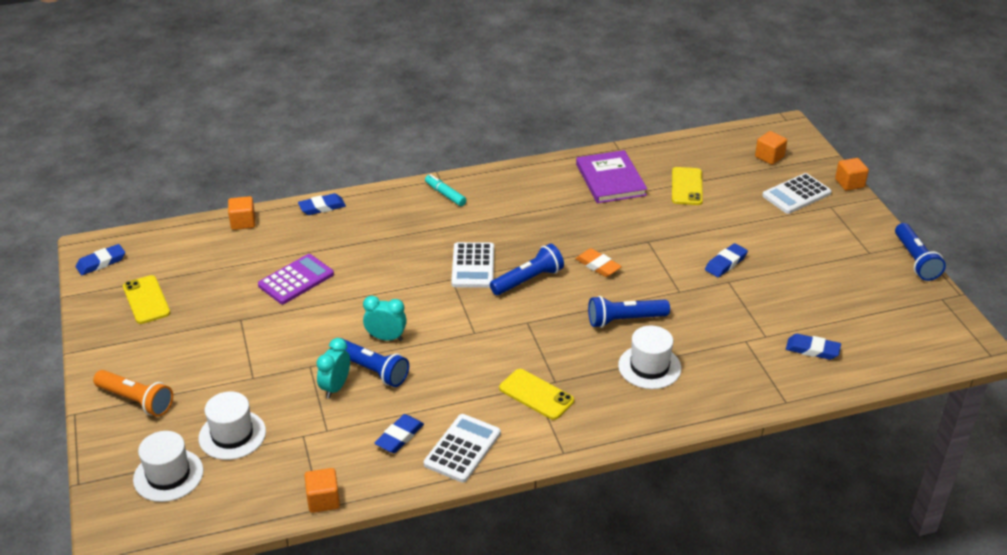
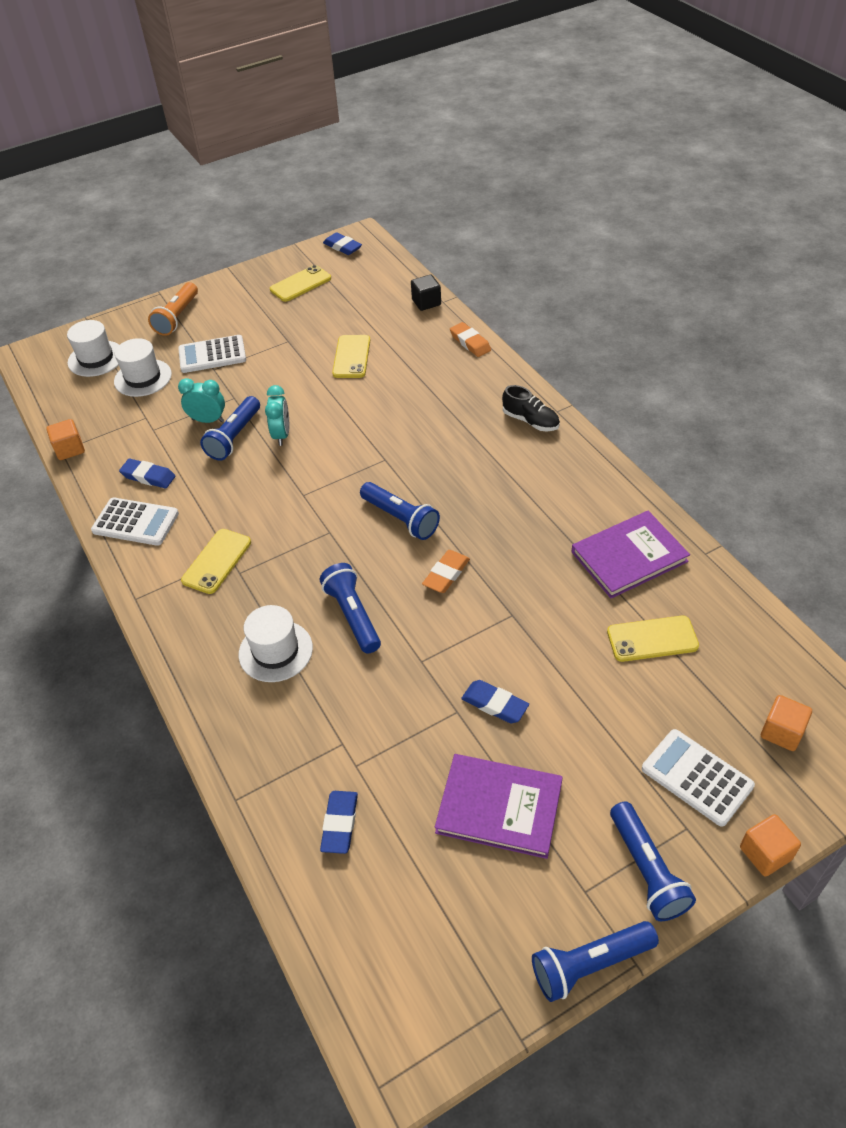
camera: 80 degrees right, 10 degrees up
(243, 222) = (426, 302): orange cube -> black cube
(296, 280) = (351, 357): purple calculator -> yellow phone
(322, 207) = (470, 342): blue eraser -> orange eraser
(445, 194) = (530, 421): turquoise marker -> black shoe
(473, 266) = (411, 470): white calculator -> white calculator (212, 355)
(808, 276) = (499, 807): none -> purple book
(857, 227) = (647, 870): none -> blue flashlight

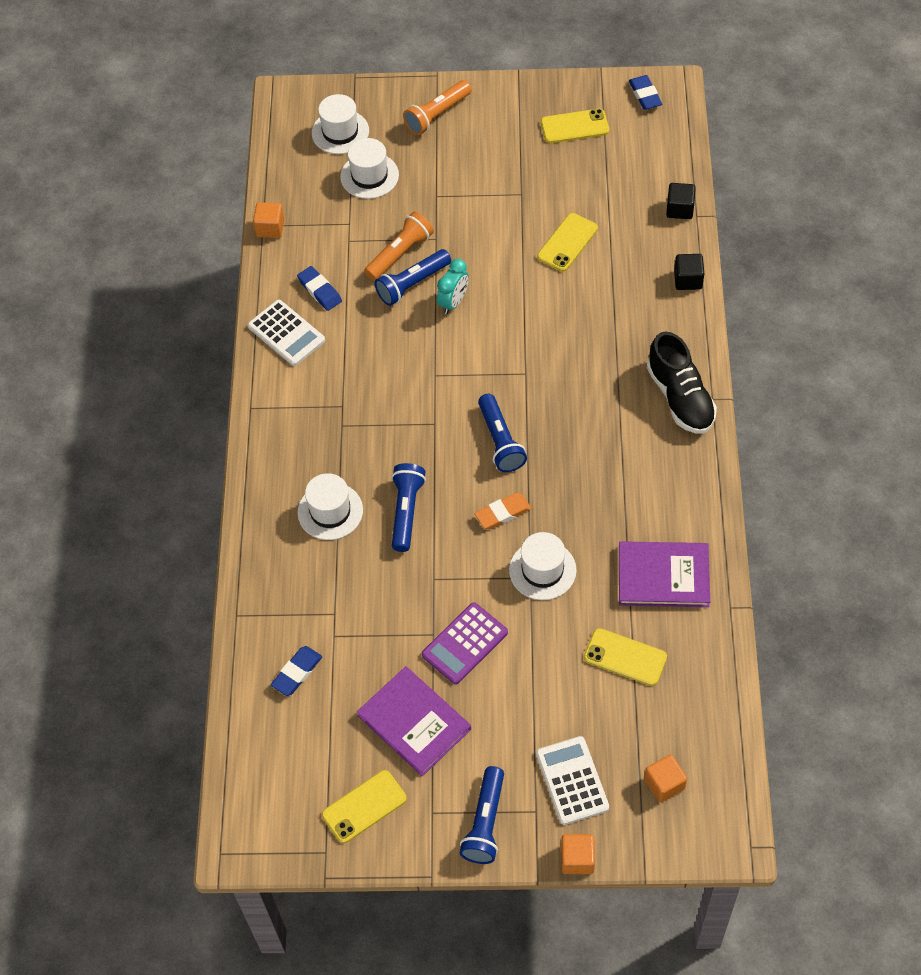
camera: 30 degrees right, 10 degrees up
(208, 420) = (400, 254): turquoise clock -> orange flashlight
(212, 355) = (444, 178): white calculator -> none
(217, 561) = (330, 405): yellow phone -> yellow phone (364, 806)
(470, 342) = (688, 280): orange eraser -> black cube
(495, 704) = (465, 644): blue eraser -> purple calculator
(519, 603) = (542, 570): none -> white hat
(530, 421) = (680, 397): black shoe -> black shoe, size x1.60
(590, 964) = (401, 859): blue flashlight -> none

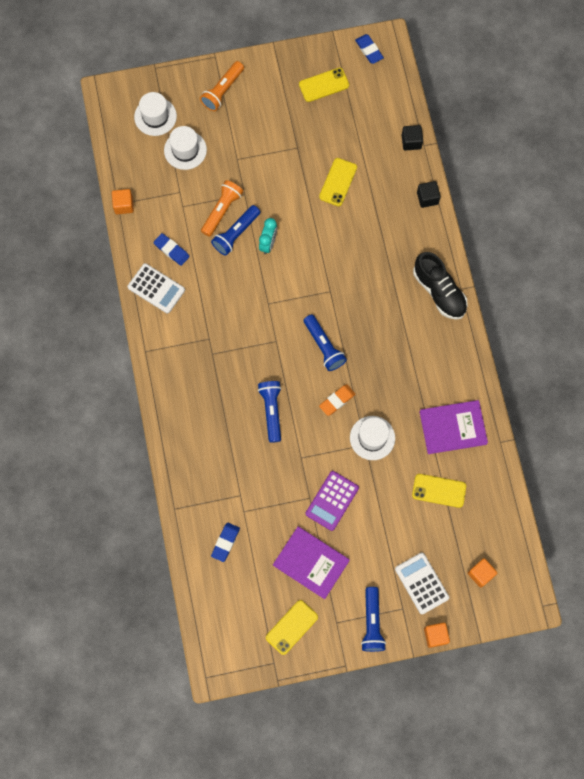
camera: 15 degrees left, 15 degrees up
(330, 511) = (219, 420): white hat -> none

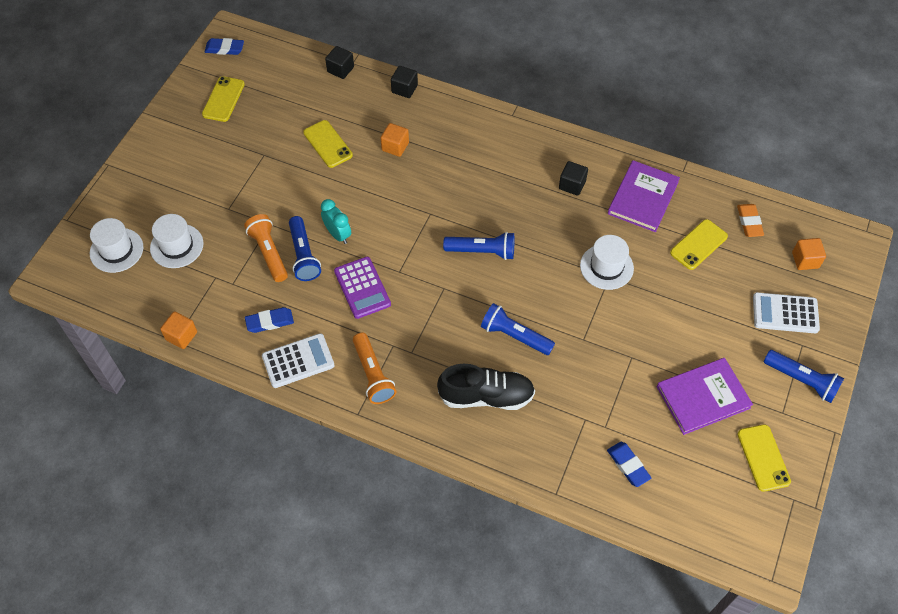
camera: 55 degrees left, 15 degrees down
(223, 91) = (148, 179): orange flashlight -> orange flashlight (373, 374)
(332, 501) = (648, 339): purple calculator -> purple calculator (362, 288)
(337, 400) = (546, 273): orange eraser -> orange eraser (749, 222)
(427, 371) = (572, 185): none -> black cube
(435, 635) = (847, 333): orange cube -> orange cube (395, 146)
(439, 292) = (501, 132): black shoe -> black shoe (486, 396)

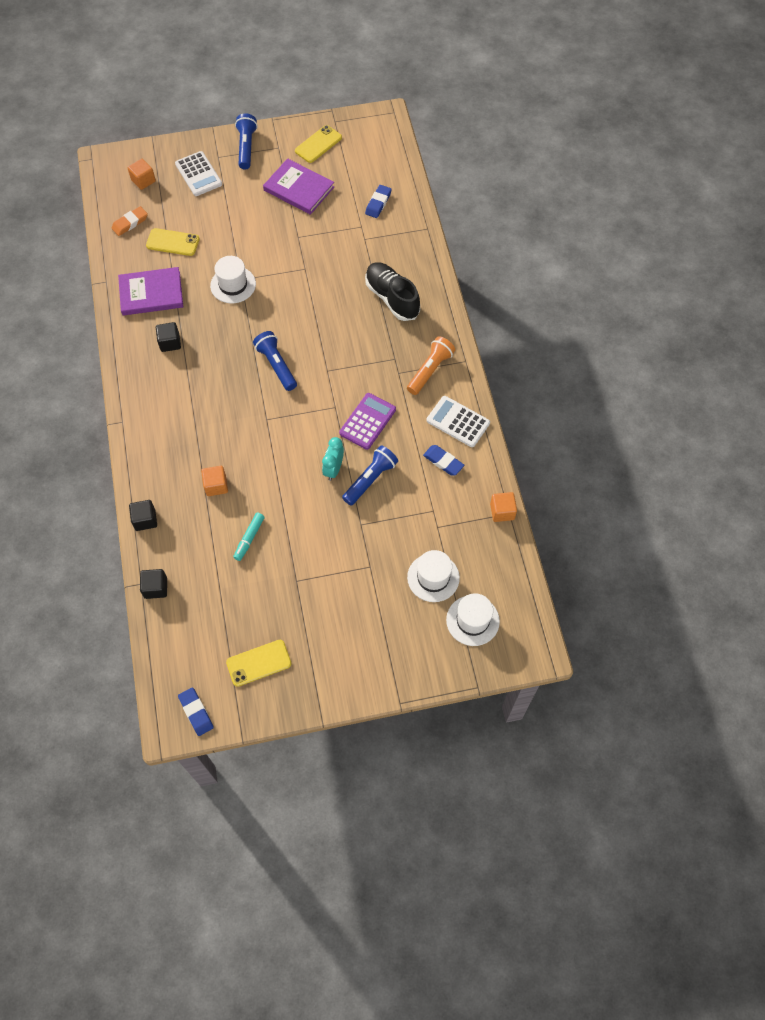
camera: 125 degrees left, 5 degrees up
(269, 253) = (387, 505): orange flashlight -> none
(328, 144) = (249, 538): yellow phone -> turquoise marker
(515, 336) = (333, 307): blue flashlight -> none

